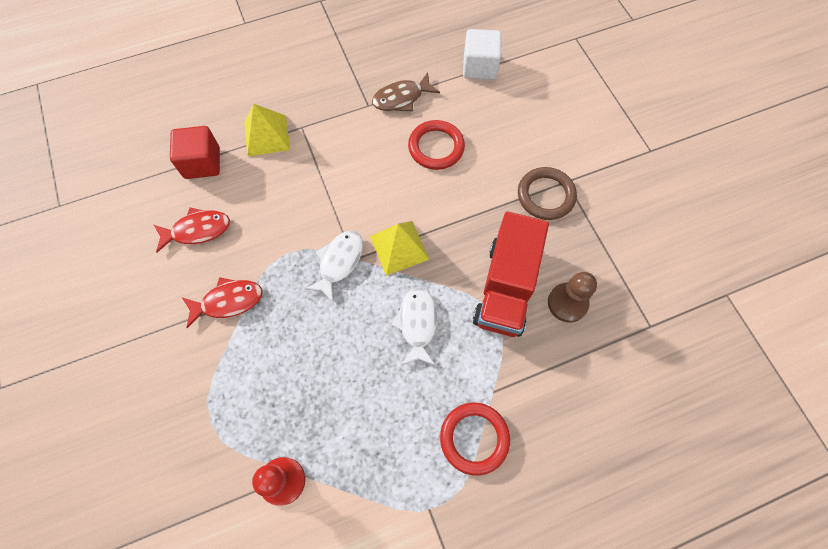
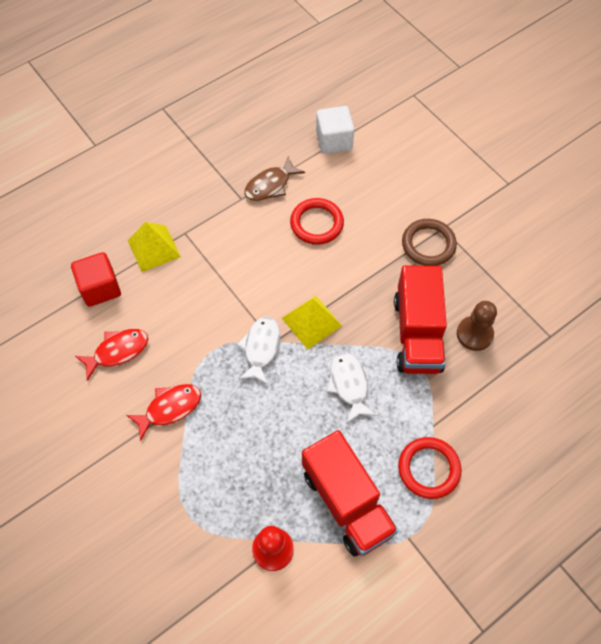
camera: 15 degrees left, 5 degrees down
(375, 451) = (346, 502): none -> red truck

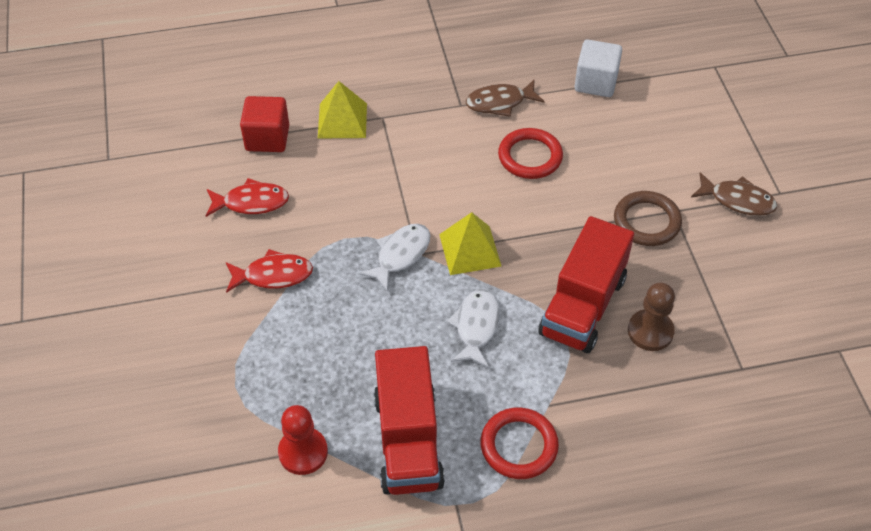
camera: 25 degrees right, 10 degrees down
(482, 201) = (737, 200): none -> brown fish

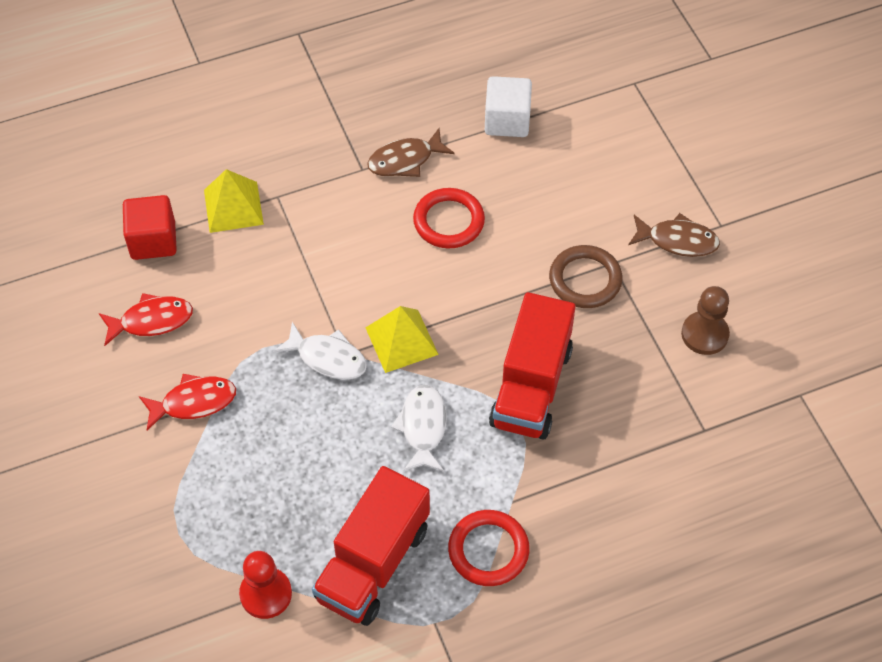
camera: 10 degrees left, 5 degrees up
(400, 255) = (327, 358): white fish -> white fish turned 90 degrees clockwise
(408, 440) = (373, 563): red truck -> red truck turned 45 degrees clockwise
(650, 331) = (605, 404): brown pawn -> brown pawn (704, 334)

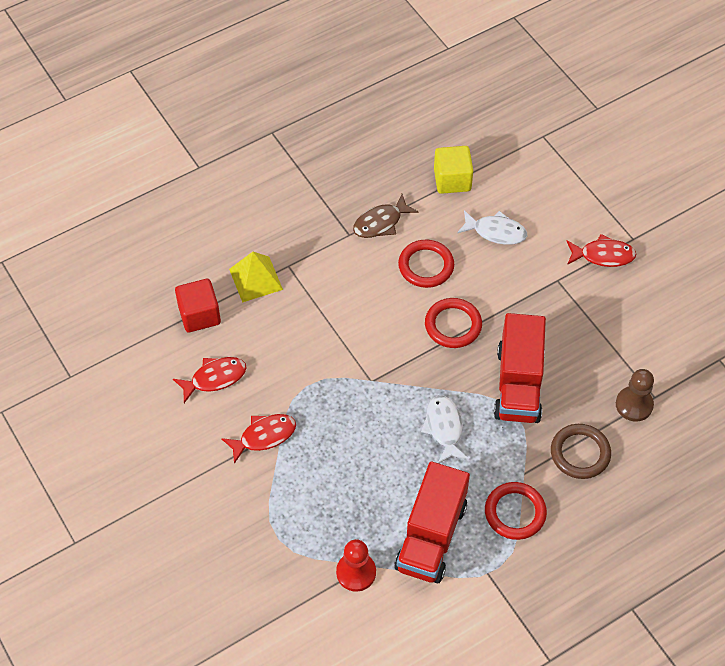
camera: 10 degrees left, 0 degrees up
(327, 358) = (358, 386): white fish -> white fish (496, 232)
(401, 341) = (412, 364): yellow pyramid -> none
(465, 300) = (453, 325): none -> red ring
(507, 121) = (452, 180): white cube -> yellow cube
(585, 280) = (540, 296): brown ring -> brown ring (580, 453)
(677, 240) = (603, 255): brown fish -> red fish
(704, 334) = (639, 324): brown pawn -> brown pawn (634, 405)

